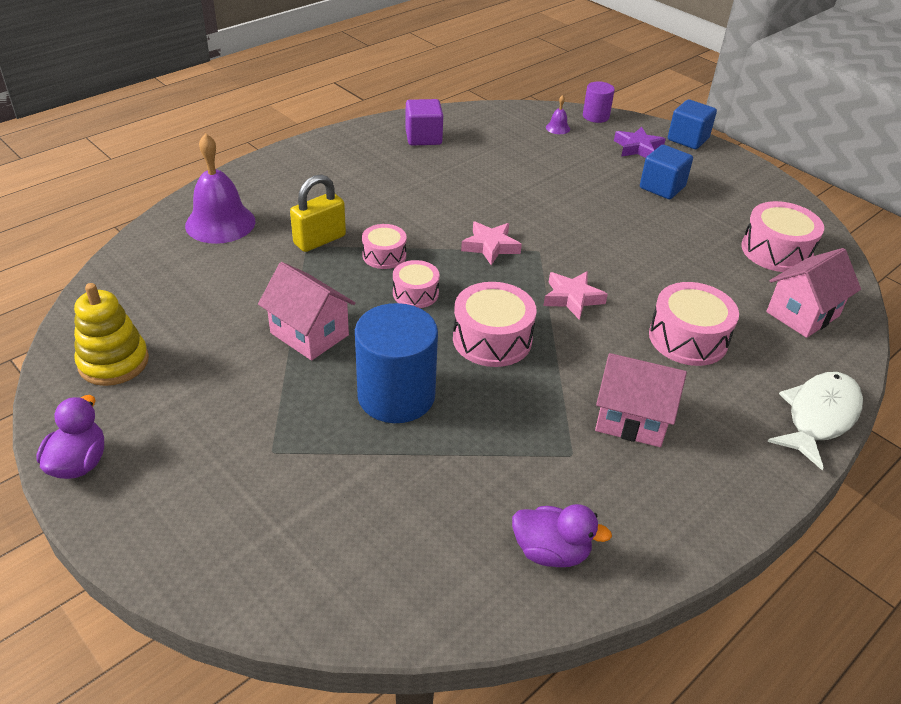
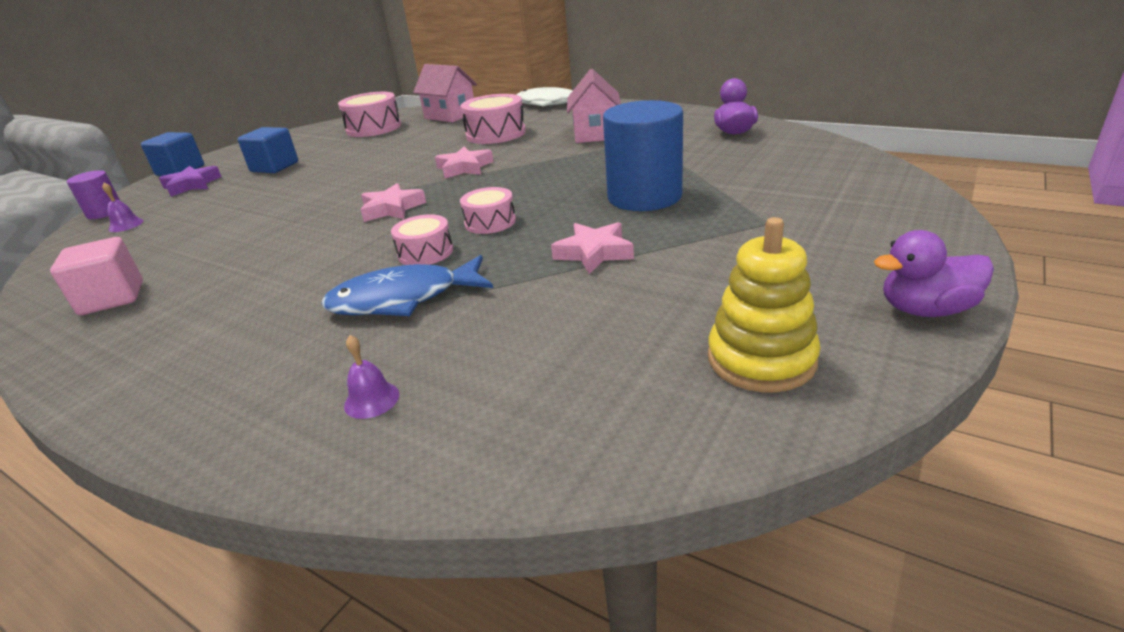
camera: 100 degrees left, 10 degrees down
(220, 223) = (371, 400): purple bell -> purple bell, size x0.43
(309, 334) = (594, 253): pink house -> pink star
(319, 240) = (403, 299): yellow padlock -> blue fish
(423, 137) = (112, 298): purple cube -> pink cube
(492, 339) = (540, 181): pink drum -> none

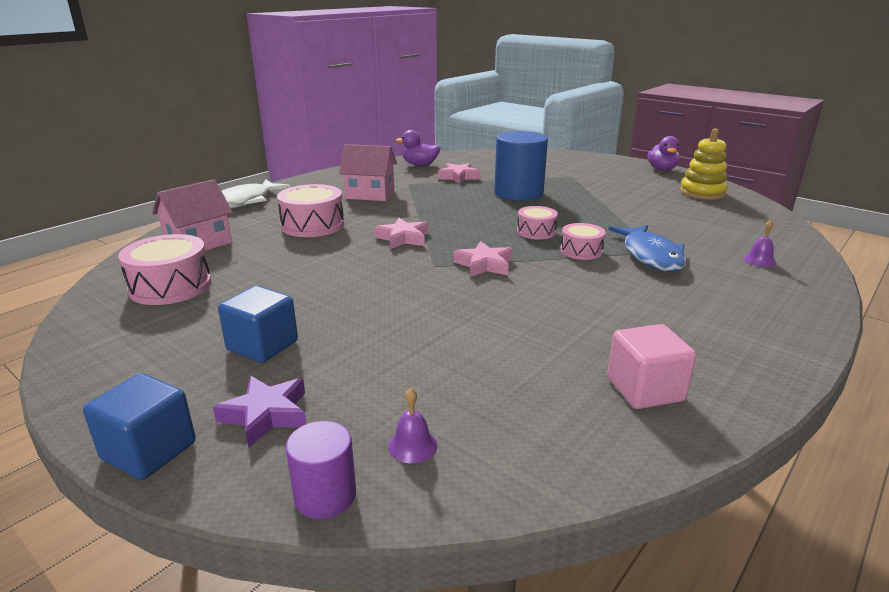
camera: 85 degrees left, 5 degrees down
(594, 253) = (596, 209): pink star -> pink star (458, 177)

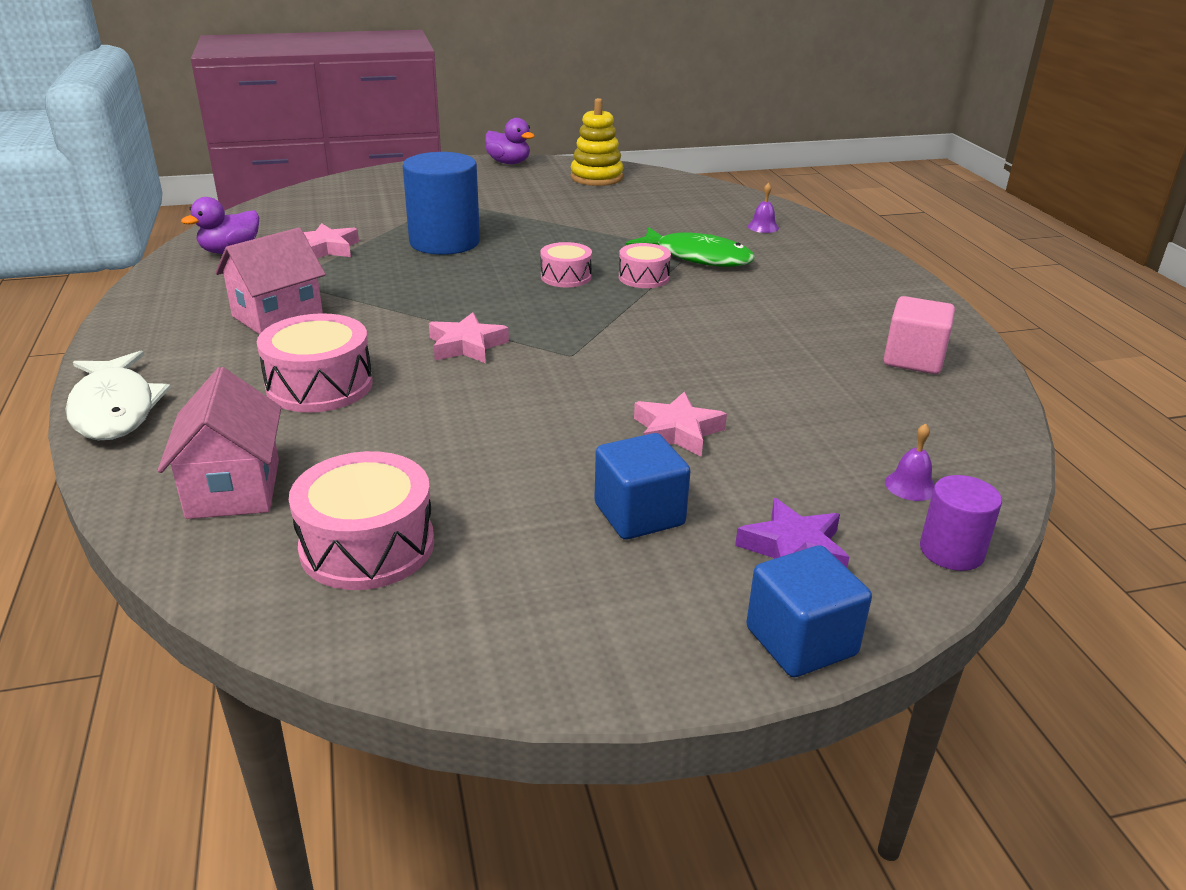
camera: 55 degrees left, 5 degrees up
(484, 265) = (608, 331): pink star -> pink star (677, 431)
(651, 256) = (698, 257): blue fish -> green fish

